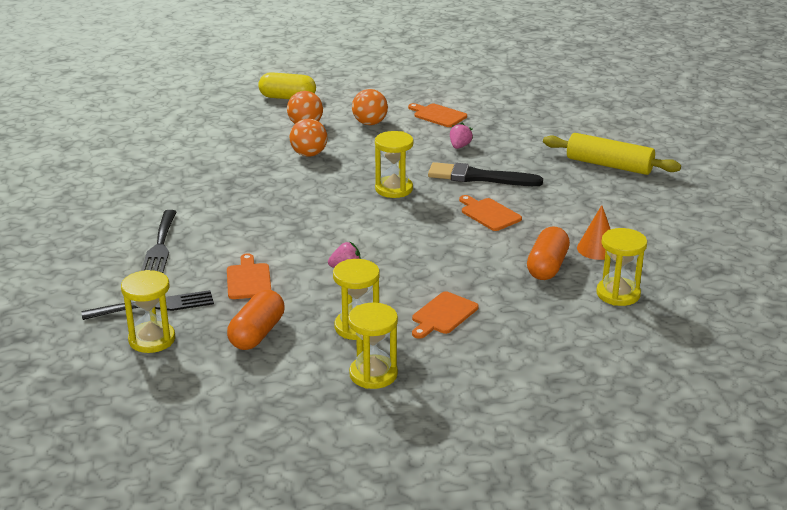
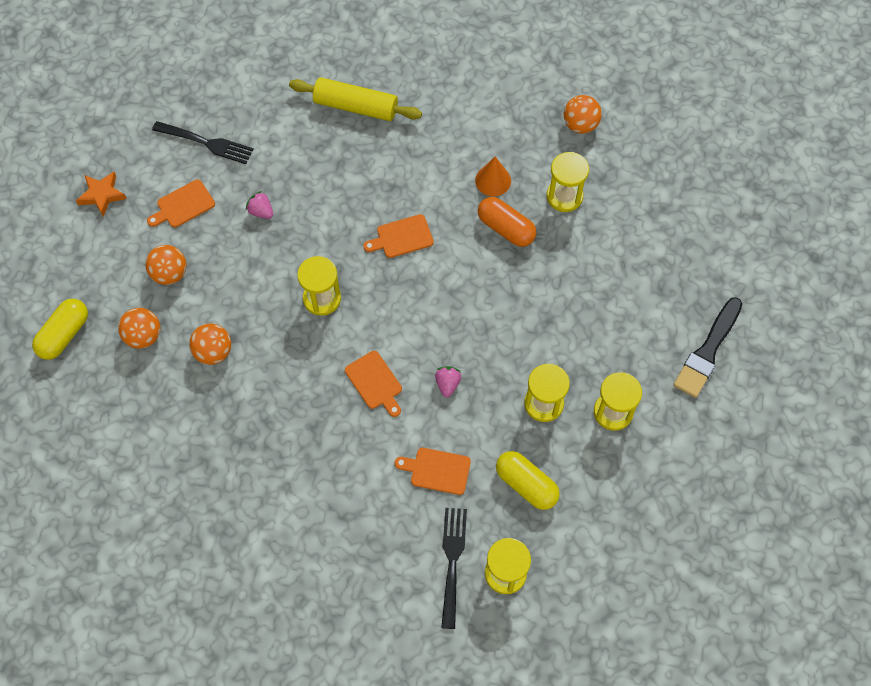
camera: 70 degrees left, 35 degrees up
(160, 245) = (343, 536): black fork -> black fork (206, 143)
(257, 334) = (526, 484): orange capsule -> yellow capsule
(421, 85) = (102, 195): none -> orange star
(443, 315) = (549, 333): orange cutting board -> orange cutting board (375, 382)
(479, 177) = (331, 219): black brush -> black brush (707, 351)
(609, 165) = (355, 106): yellow rolling pin -> yellow rolling pin turned 60 degrees clockwise
(718, 287) = (580, 125): none -> orange ball

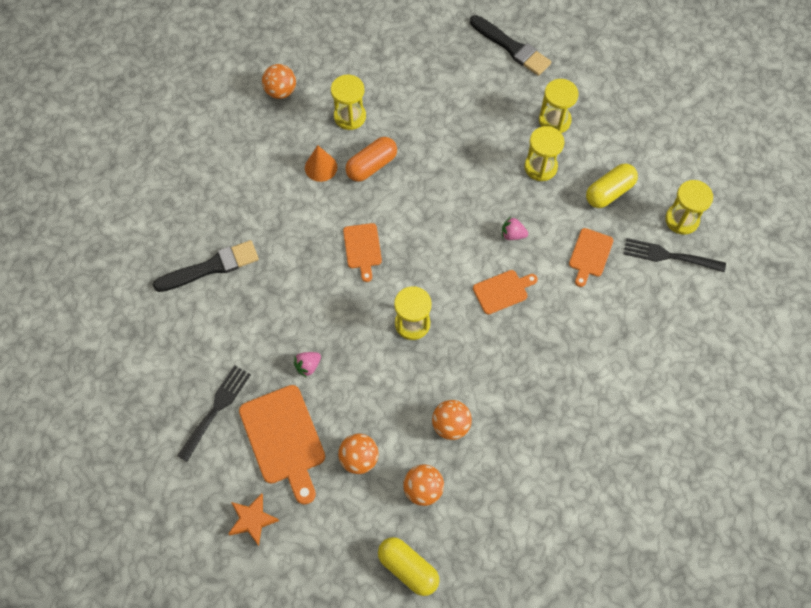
camera: 80 degrees left, 0 degrees up
(183, 205) = (284, 439): orange cutting board -> orange cutting board, size x1.74
(355, 106) = (211, 267): yellow rolling pin -> black brush

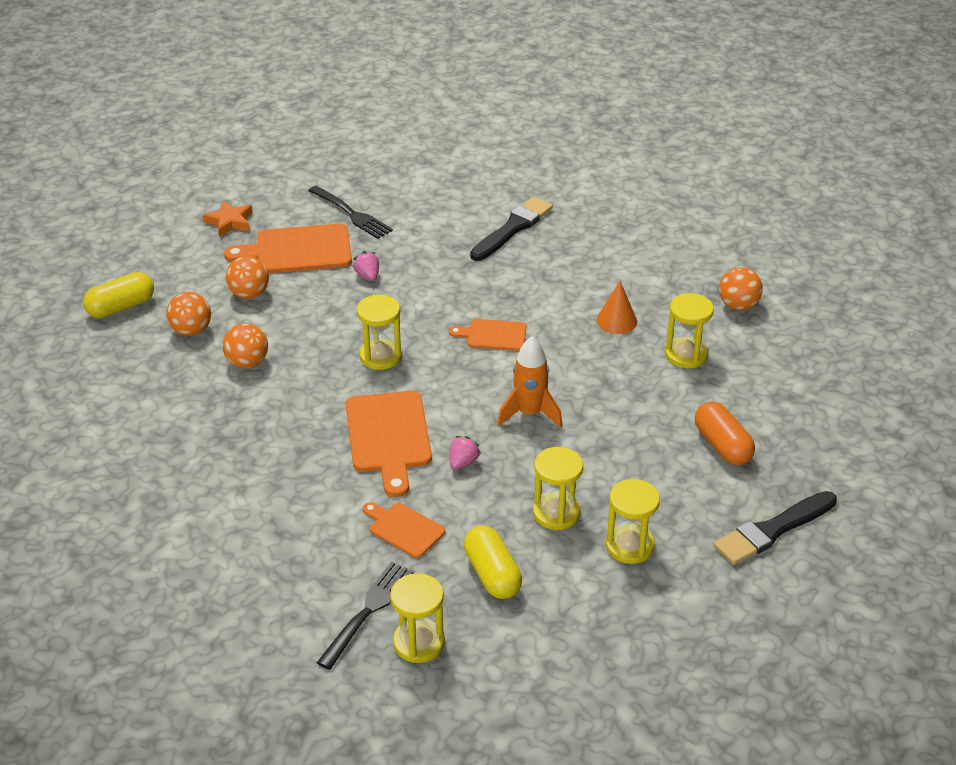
camera: 105 degrees right, 25 degrees down
(211, 267) = (513, 228): black brush -> black brush turned 135 degrees counterclockwise
(371, 166) = (606, 361): orange capsule -> orange capsule (722, 445)
(446, 204) = (529, 413): none -> orange rocket
(502, 291) = (388, 437): orange cutting board -> orange cutting board, size x1.74

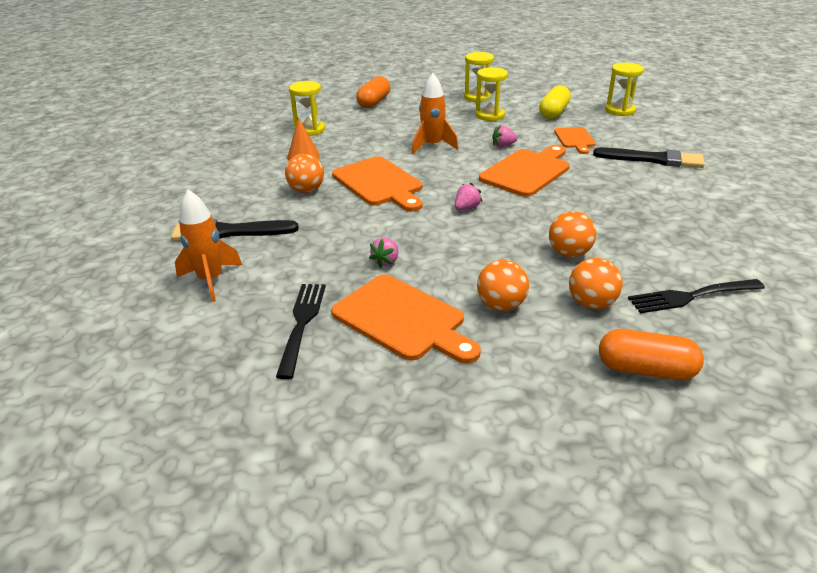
camera: 130 degrees left, 5 degrees down
(121, 307) = (645, 369): yellow capsule -> orange capsule
(230, 222) = (419, 400): orange star -> none
(368, 612) = (633, 125): black fork -> black fork (692, 296)
(381, 356) = (466, 208): yellow hourglass -> pink strawberry
(453, 200) = (211, 280): none -> orange rocket
(493, 335) = (379, 183): orange cutting board -> orange cutting board, size x1.74
(738, 305) = (237, 133): orange ball -> orange ball (306, 190)
(772, 530) = (413, 80): black brush -> black brush (653, 159)

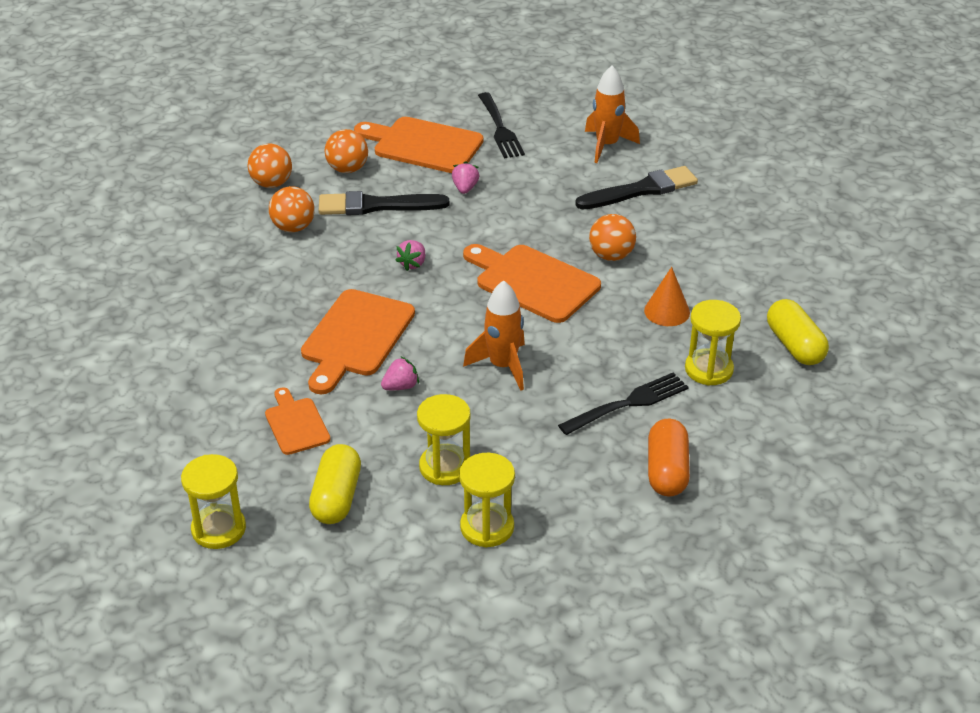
camera: 160 degrees right, 5 degrees up
(248, 132) = (794, 345): none -> yellow capsule
(645, 369) = (233, 144): orange capsule -> none
(653, 159) = (184, 395): black brush -> black brush (377, 206)
(692, 296) = (184, 205): black fork -> black fork (627, 404)

